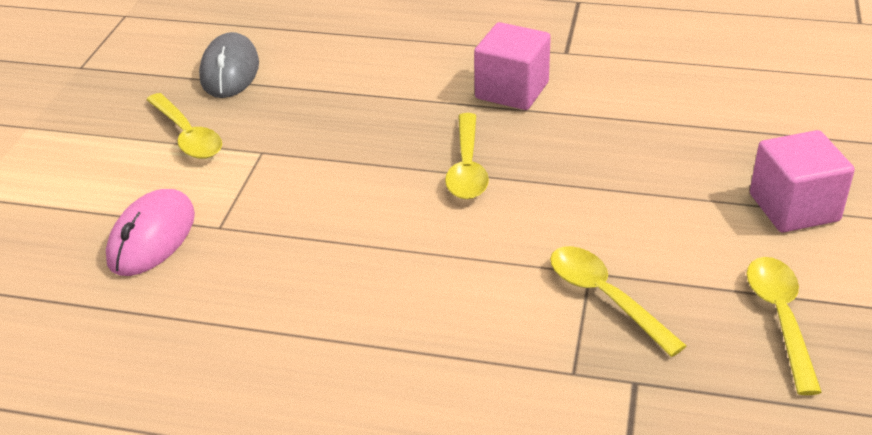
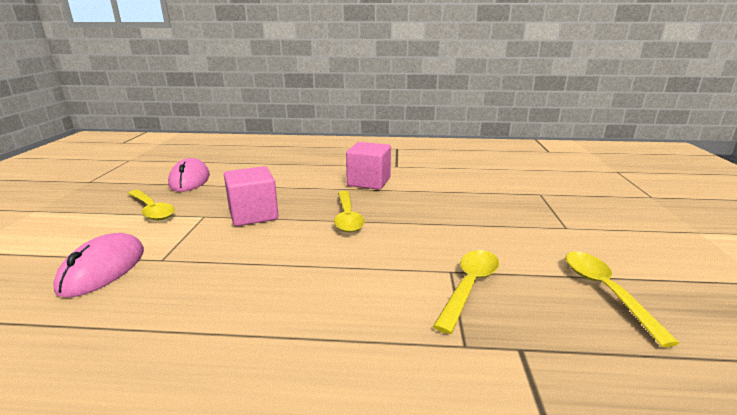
camera: 10 degrees left, 15 degrees down
(230, 71) = (190, 180): grey mouse -> pink mouse
(605, 298) = (469, 287): yellow spoon -> yellow spoon turned 75 degrees clockwise
(794, 207) = (569, 227): pink cube -> pink cube (253, 215)

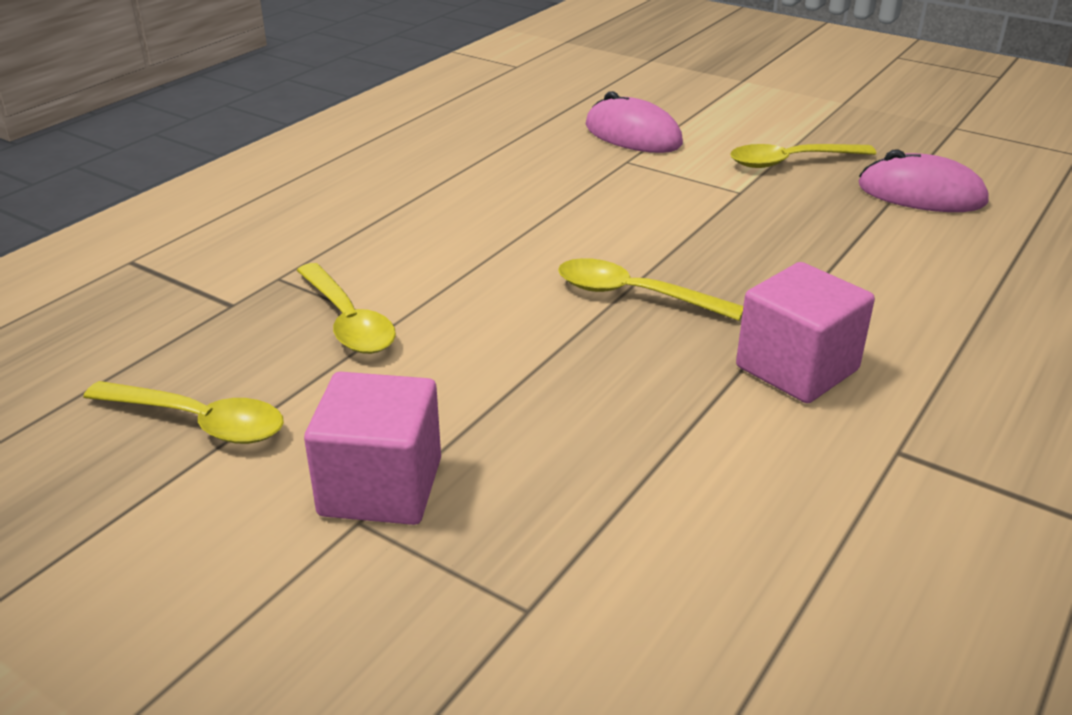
camera: 120 degrees right, 10 degrees up
(253, 215) = (713, 224): pink cube -> pink cube (381, 487)

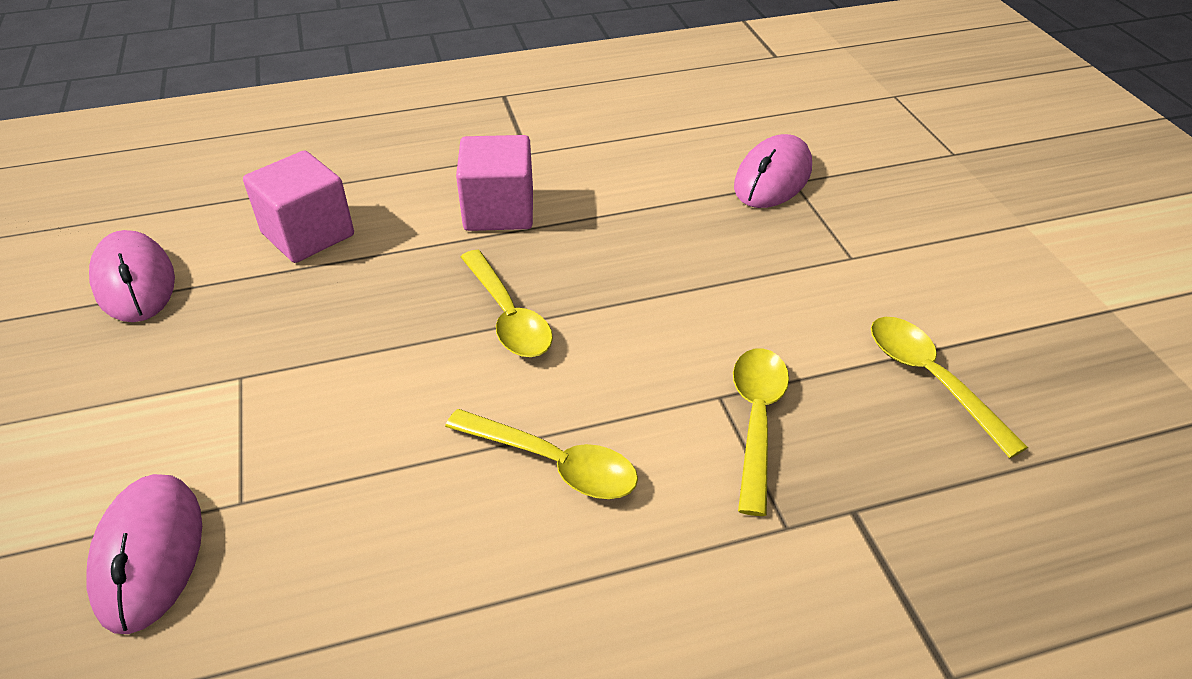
camera: 140 degrees left, 10 degrees up
(381, 487) = (825, 269): pink cube -> pink cube (308, 234)
(563, 597) = (773, 178): none -> pink mouse
(791, 162) = (121, 387): yellow spoon -> yellow spoon (553, 463)

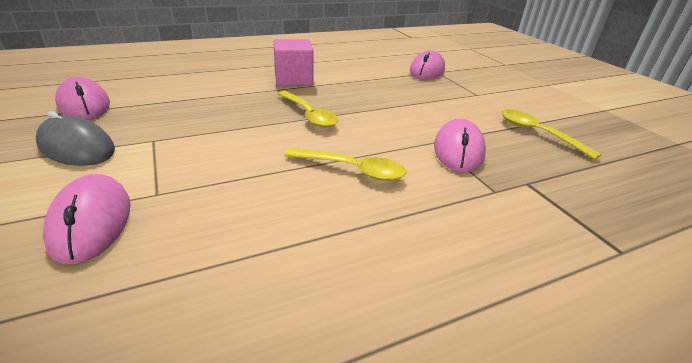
camera: 10 degrees left, 10 degrees down
(125, 391) = (77, 147): none -> grey mouse
(308, 234) = (189, 87): pink cube -> none
(756, 421) = (458, 150): yellow spoon -> pink mouse

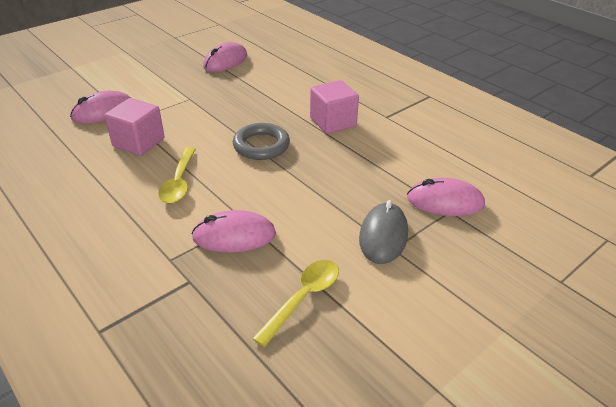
camera: 75 degrees right, 5 degrees up
(77, 147) = (171, 81): grey mouse -> grey mouse (383, 236)
(233, 191) = (138, 142): none -> pink cube
(308, 115) = (261, 145): yellow spoon -> grey ring

